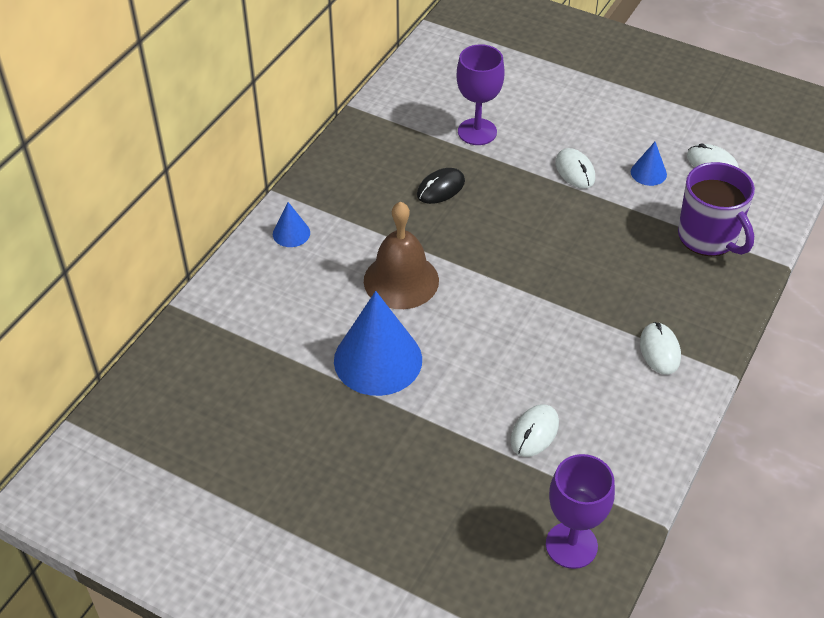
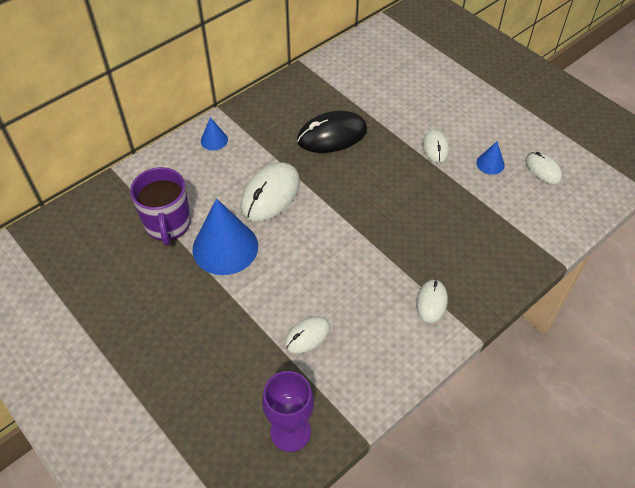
camera: 20 degrees right, 5 degrees up
(401, 280) = (270, 194): brown bell -> white mouse
(440, 188) = (332, 135): black mouse -> black mouse, size x1.74
(477, 132) = (378, 101): purple goblet -> none
(708, 237) = (512, 225): purple mug -> purple mug (168, 224)

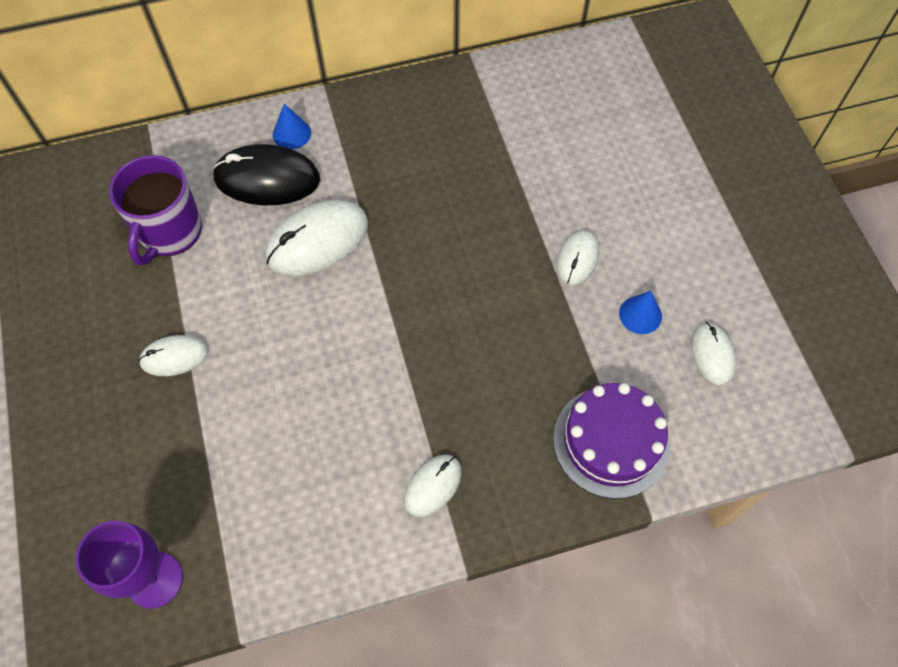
camera: 25 degrees right, 10 degrees up
(225, 247) = (220, 293): blue cone -> none
(307, 336) = (248, 460): white mouse -> white mouse (174, 357)
(332, 135) = (447, 185): black mouse -> black mouse (267, 179)
(518, 236) = (611, 441): none -> purple cake

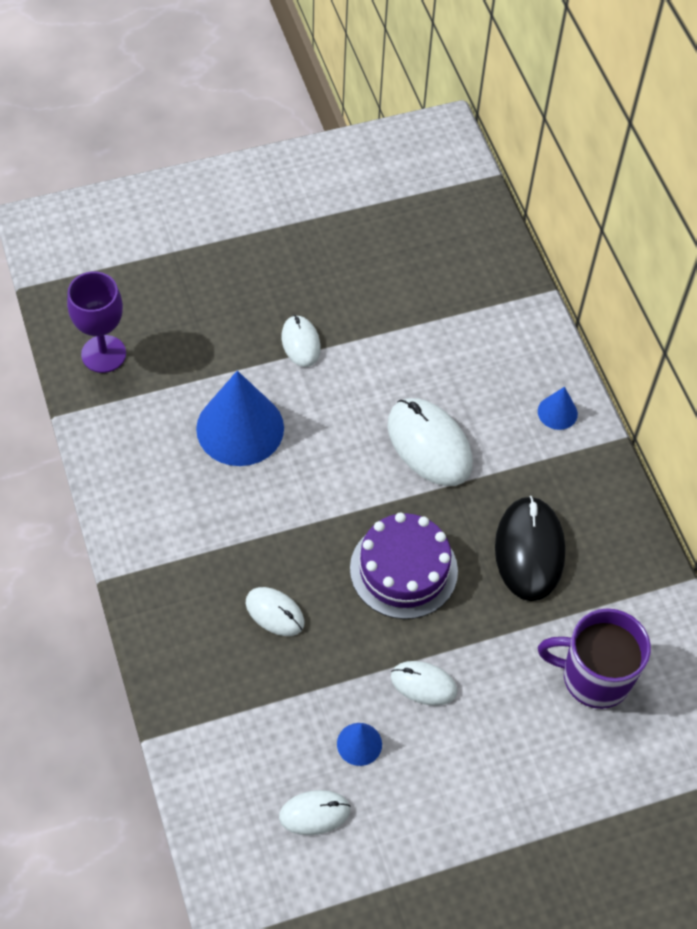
camera: 85 degrees right, 5 degrees down
(170, 232) = (430, 323): purple mug -> purple mug (594, 677)
(267, 179) = (499, 396): black mouse -> black mouse (529, 550)
(279, 421) = (240, 428): none -> blue cone
(433, 486) = (177, 552): white mouse -> white mouse (275, 613)
(611, 441) = (218, 707): purple cake -> purple cake (403, 569)

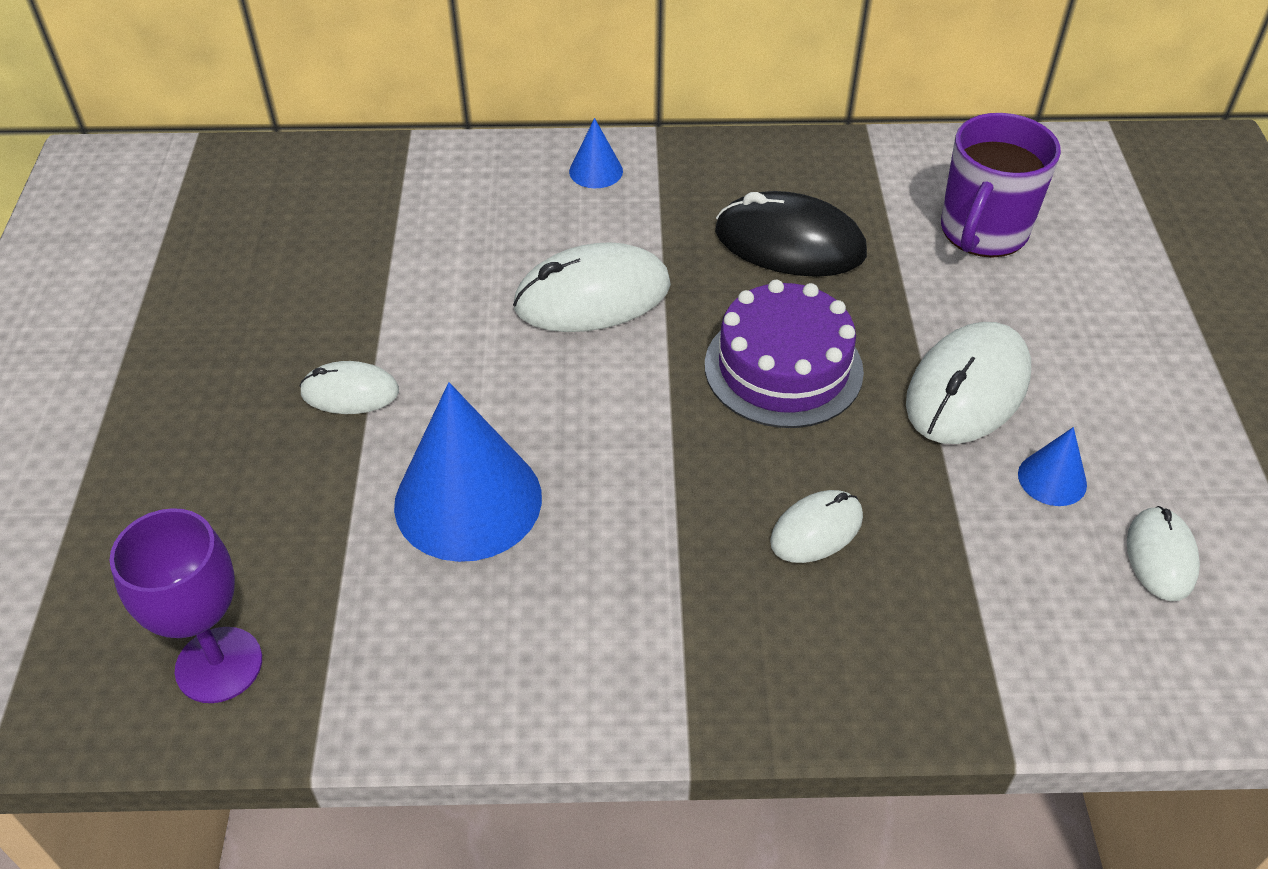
camera: 70 degrees left, 10 degrees down
(423, 684) = (967, 389): white mouse -> white mouse, size x1.74

